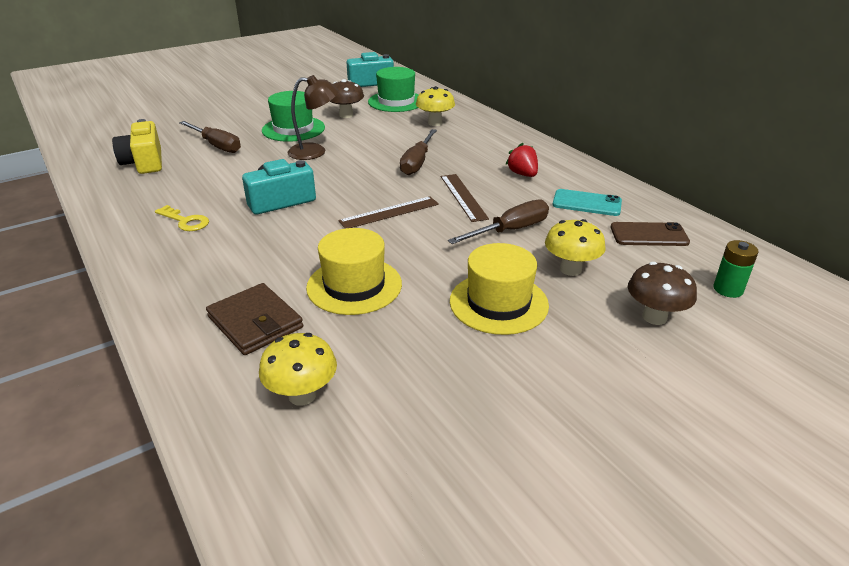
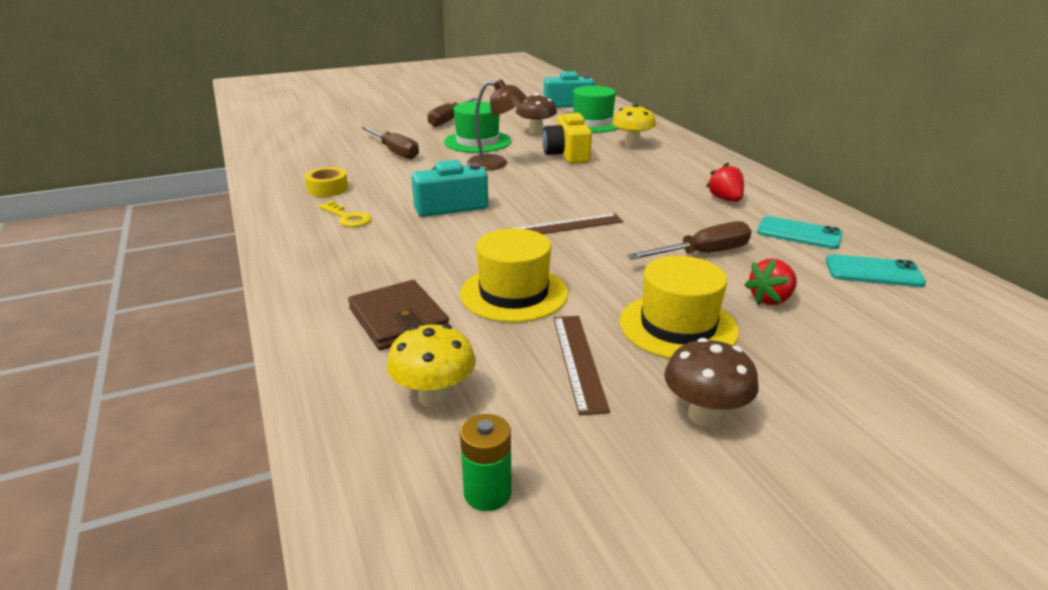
camera: 10 degrees right, 5 degrees down
(144, 162) = (319, 162): yellow camera -> yellow camera (567, 154)
(159, 191) = (327, 189): none -> yellow tape
(417, 162) = (606, 180): brown screwdriver -> brown screwdriver (449, 120)
(463, 197) = (652, 217): brown ruler -> brown ruler (578, 361)
(570, 269) = (770, 299): yellow mushroom -> red strawberry
(649, 235) = (873, 272): brown phone -> turquoise phone
(654, 317) = (872, 360): brown mushroom -> brown mushroom (704, 415)
(728, 289) = (972, 339): green battery -> green battery (487, 493)

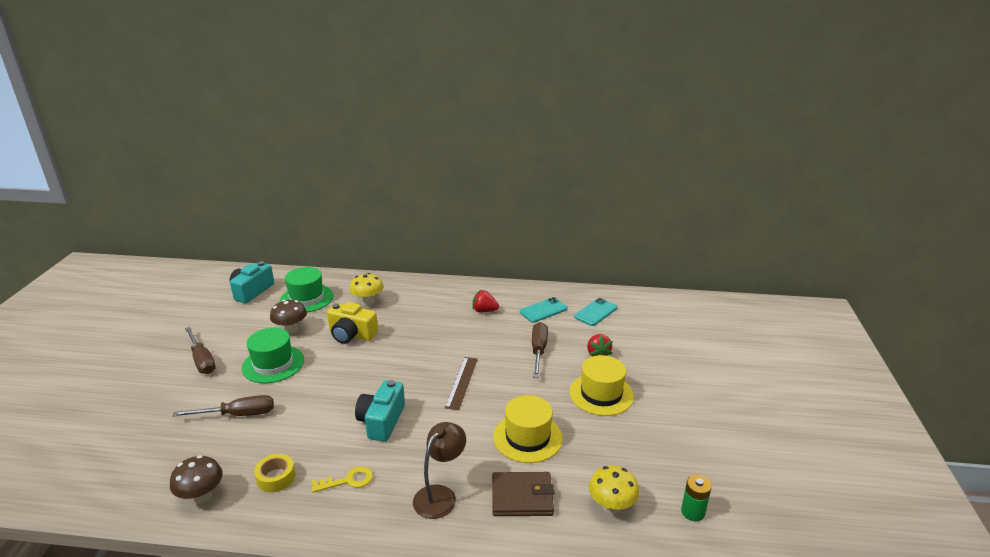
camera: 60 degrees left, 0 degrees up
(496, 163) = (329, 372): brown lamp -> brown lamp (440, 495)
(578, 361) = (610, 441): brown ruler -> none
(704, 415) = (673, 421): brown mushroom -> brown mushroom (202, 496)

